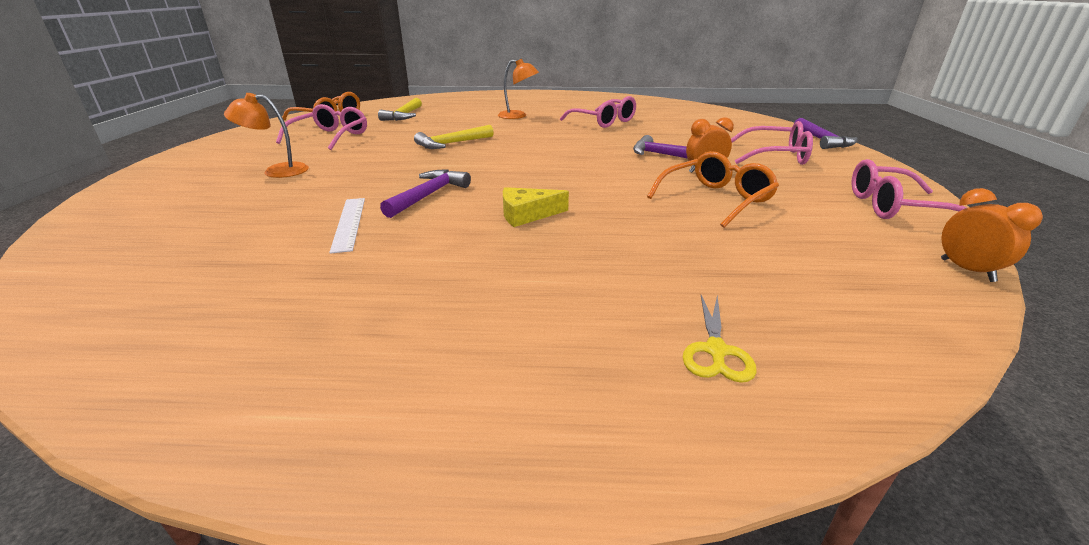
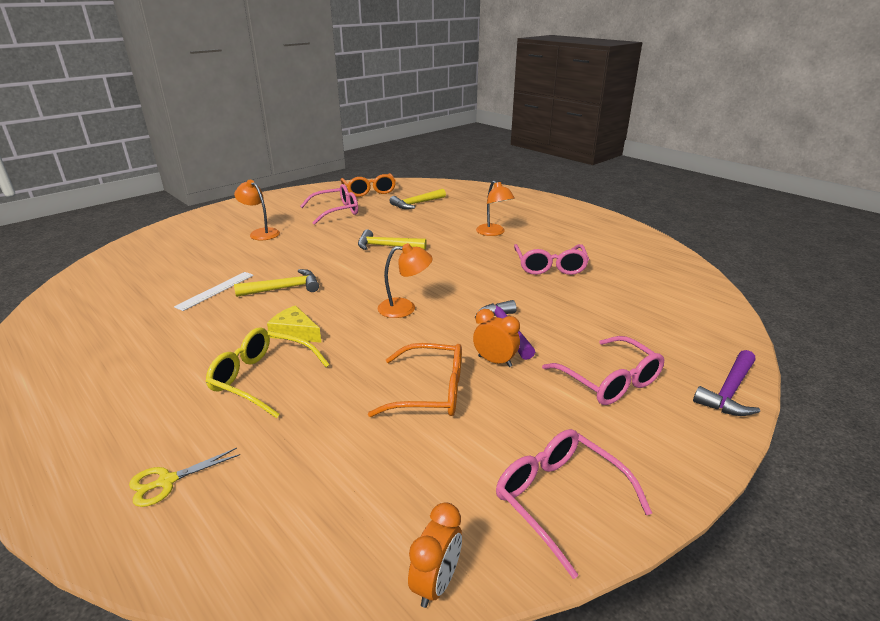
camera: 45 degrees right, 0 degrees up
(428, 195) = (283, 288): purple hammer -> yellow hammer
(572, 169) = (405, 308): none -> orange lamp
(588, 250) = (263, 379): none -> yellow glasses

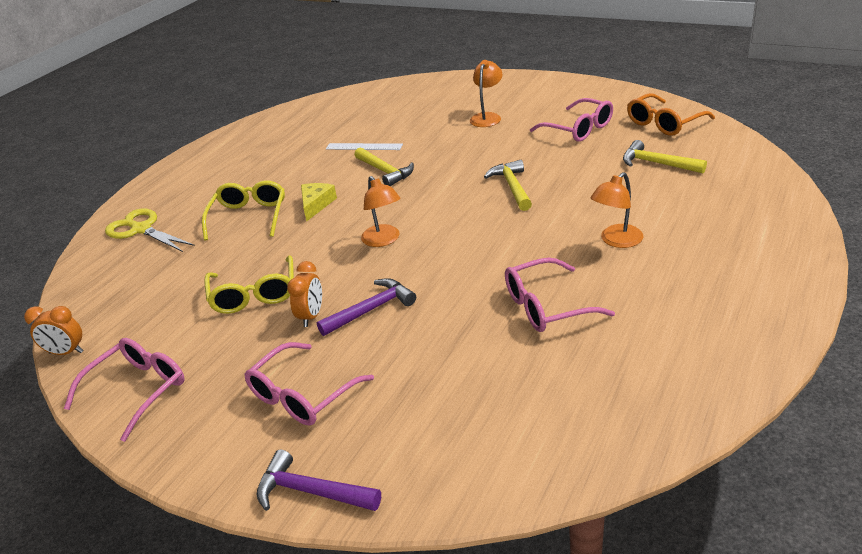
camera: 75 degrees right, 5 degrees up
(167, 481) = (141, 229): yellow scissors -> yellow scissors, size x1.69
(429, 391) = (254, 294): orange glasses -> yellow glasses

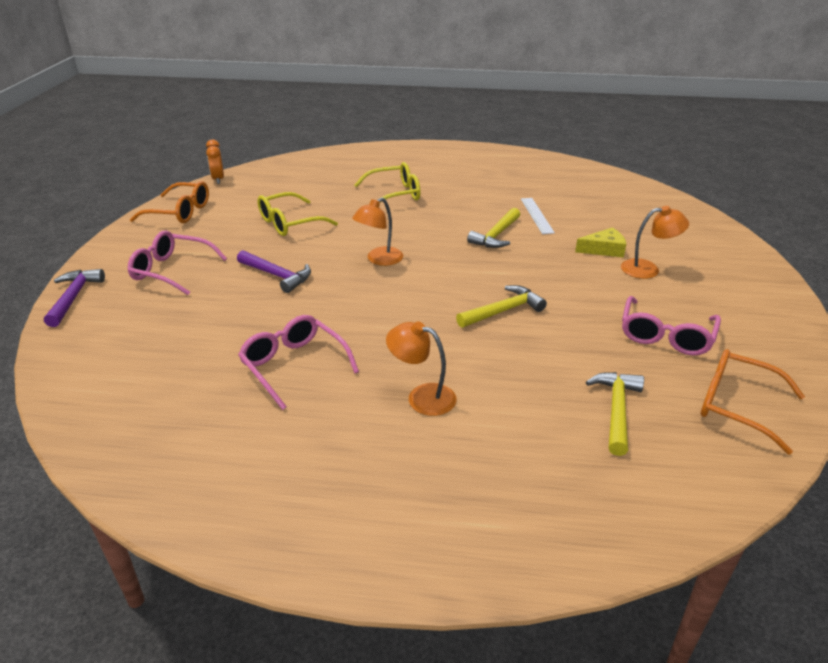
camera: 65 degrees right, 0 degrees up
(137, 391) = (179, 212): pink glasses -> orange glasses
(141, 229) = (363, 161): yellow scissors -> none
(311, 316) = (265, 252): orange clock -> none
(316, 204) = (424, 217): yellow cheese -> yellow cheese (604, 249)

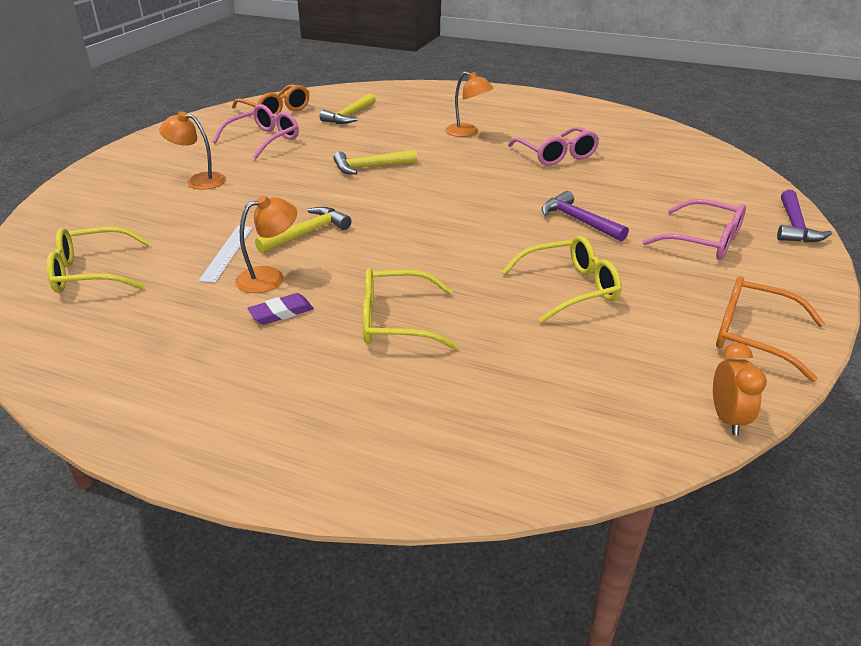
camera: 165 degrees left, 0 degrees up
(379, 260) = (461, 223): orange lamp -> orange lamp (270, 277)
(464, 190) = (281, 312): none -> purple eraser
(602, 195) = (93, 272): none -> yellow glasses
(604, 249) = (211, 202): yellow cheese -> none

